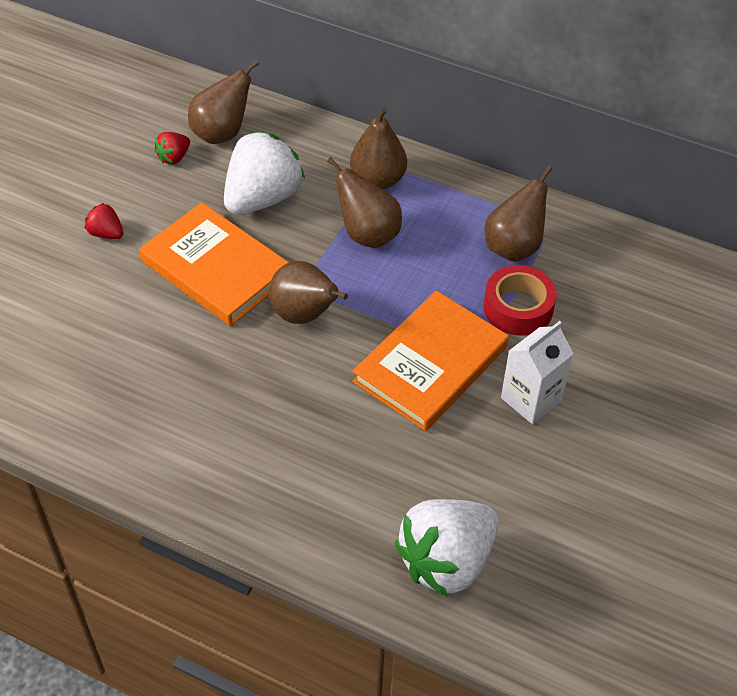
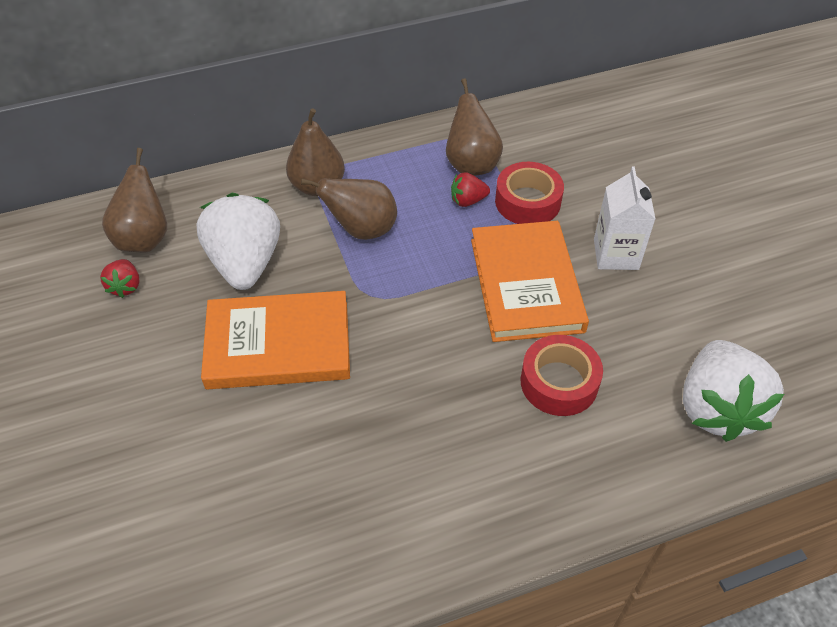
camera: 45 degrees left, 0 degrees up
(106, 233) = (143, 392): red strawberry -> red strawberry (468, 201)
(305, 315) = (394, 323): brown pear -> none
(360, 446) = (559, 382): none -> red tape

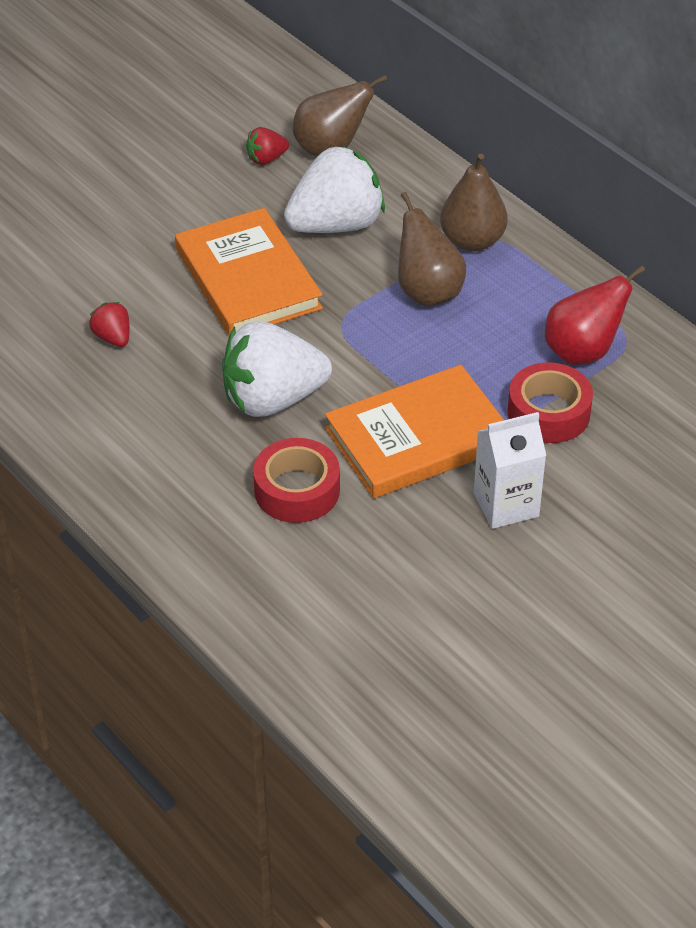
camera: 70 degrees right, 5 degrees down
(468, 201) = (520, 362): red strawberry -> red strawberry (113, 338)
(471, 164) = (583, 351): brown pear -> red pear
(717, 408) = (321, 623): white strawberry -> white strawberry (272, 399)

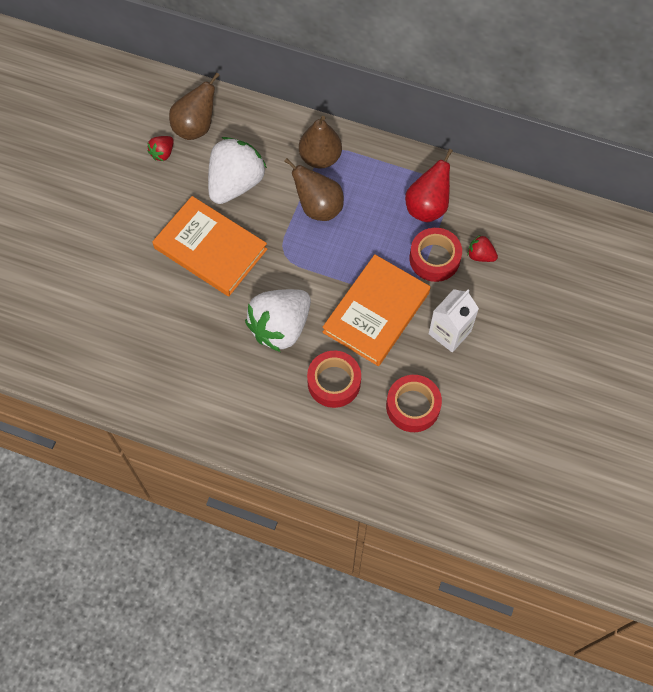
camera: 30 degrees left, 20 degrees up
(113, 338) = (160, 331): red strawberry -> red strawberry (480, 255)
(386, 566) = (413, 406): none -> red tape

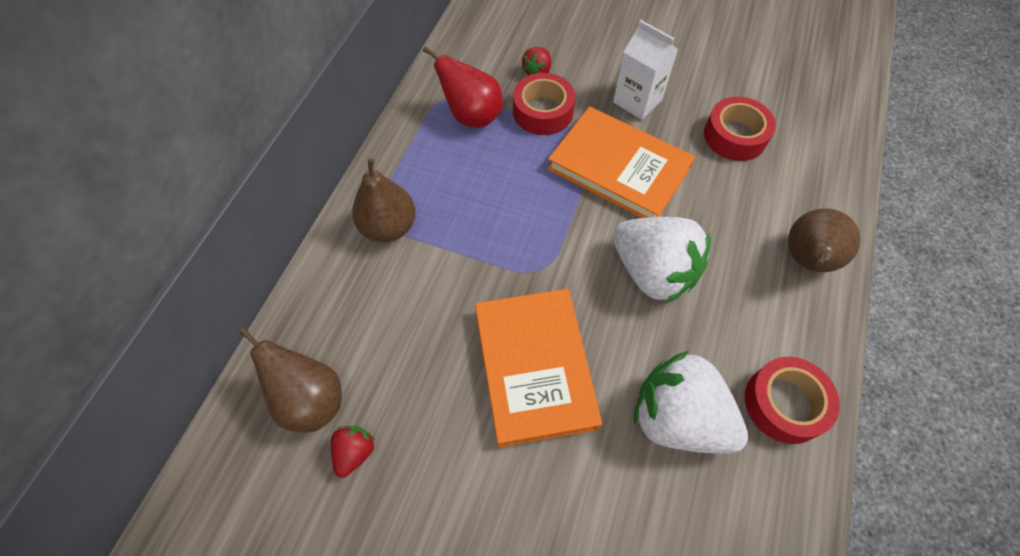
camera: 90 degrees left, 5 degrees down
(162, 153) = (355, 452): red strawberry -> red strawberry turned 105 degrees counterclockwise
(210, 248) = (534, 367): orange book -> orange book turned 45 degrees counterclockwise
(235, 183) = (422, 335): white strawberry -> white strawberry (678, 418)
(318, 207) = (468, 229): brown pear -> brown pear (806, 260)
(334, 382) = (720, 212): red tape -> red tape (784, 404)

